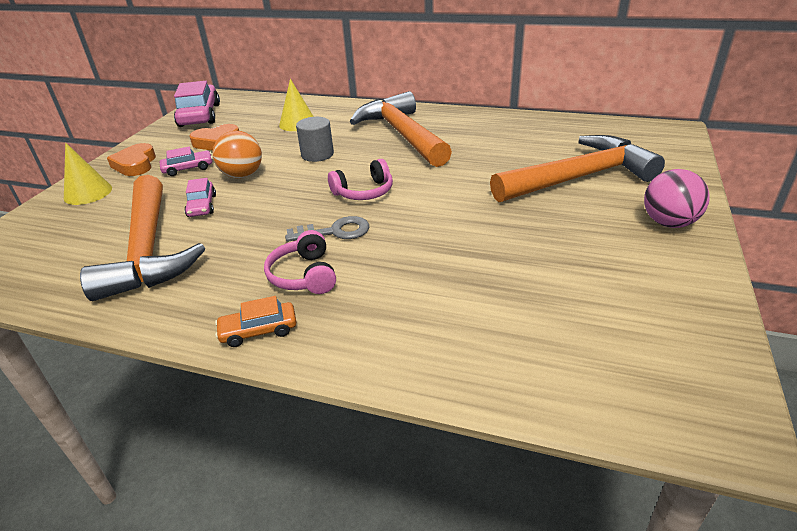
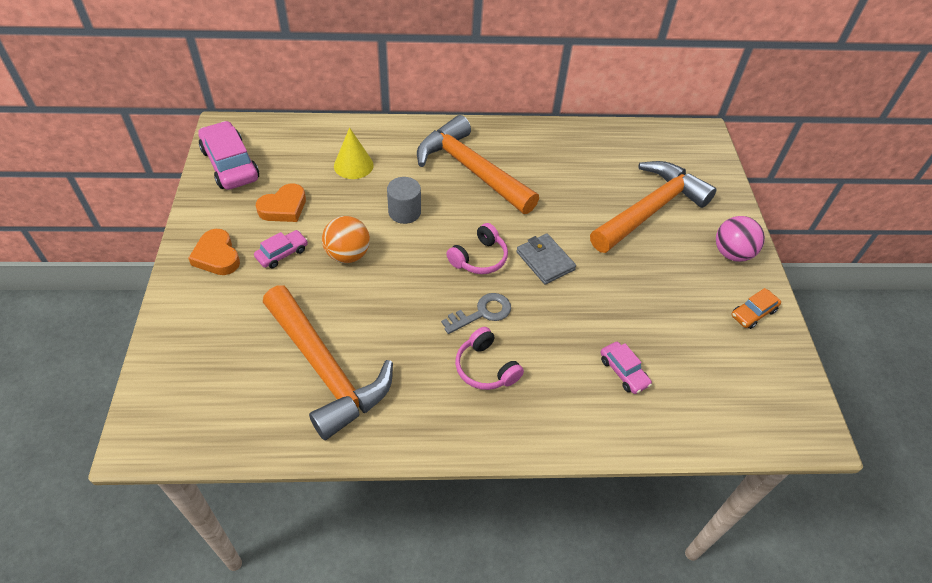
camera: 25 degrees left, 15 degrees up
(88, 193) = (198, 308): yellow cone -> none
(202, 206) = (336, 304): pink car -> pink car (623, 372)
(258, 330) = (485, 432): orange car -> orange car (753, 313)
(432, 202) = (545, 261): none -> grey wallet

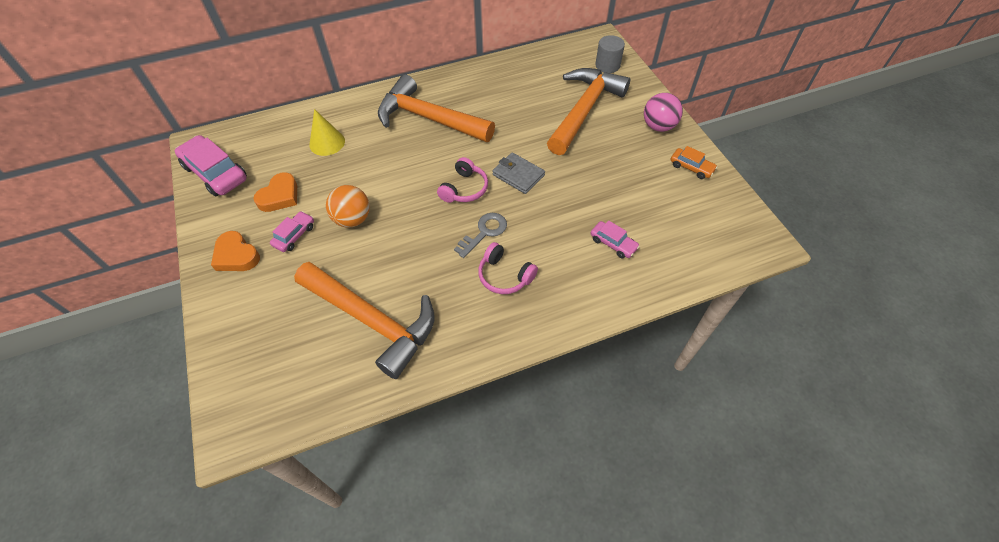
camera: 15 degrees left, 5 degrees up
(404, 212) = (387, 169): grey cylinder -> grey cylinder (607, 65)
(753, 313) = (691, 167): orange car -> orange car turned 90 degrees counterclockwise

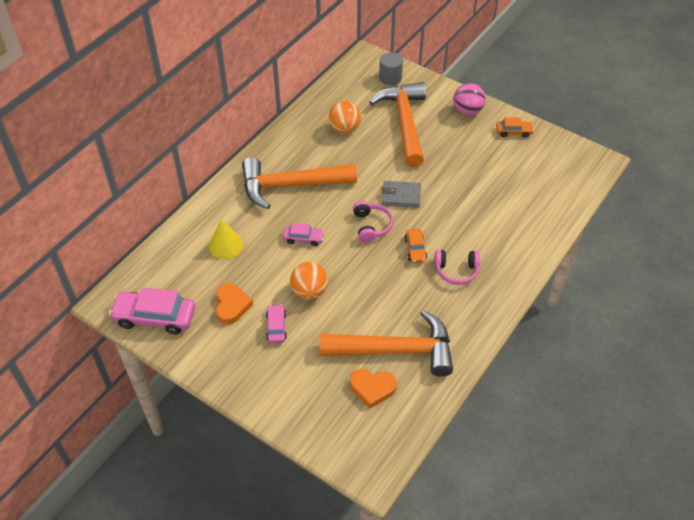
camera: 35 degrees left, 5 degrees down
(236, 255) = (245, 366): orange heart -> orange heart (372, 388)
(484, 232) = (415, 249): grey key -> orange car
(522, 92) = (344, 129): none -> orange ball
(613, 243) = (507, 211): pink car -> pink car (303, 238)

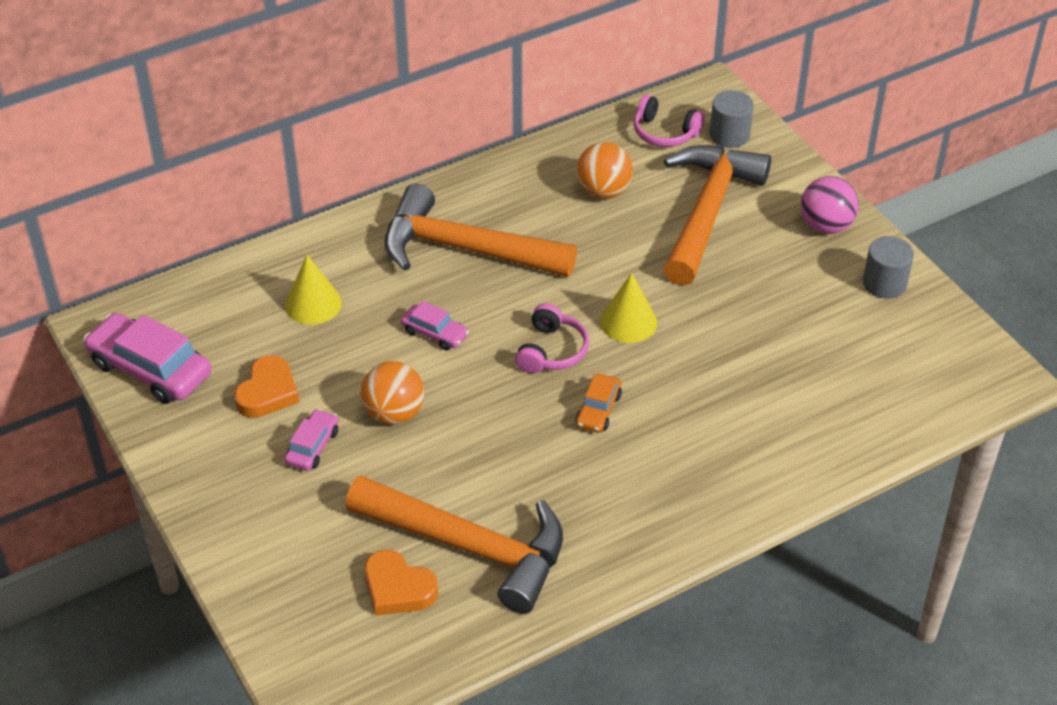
camera: 25 degrees right, 5 degrees down
(401, 196) = (628, 322): grey wallet -> yellow cone
(456, 271) = (643, 465): pink headphones -> pink headphones (664, 133)
(513, 132) = (884, 283): orange car -> grey cylinder

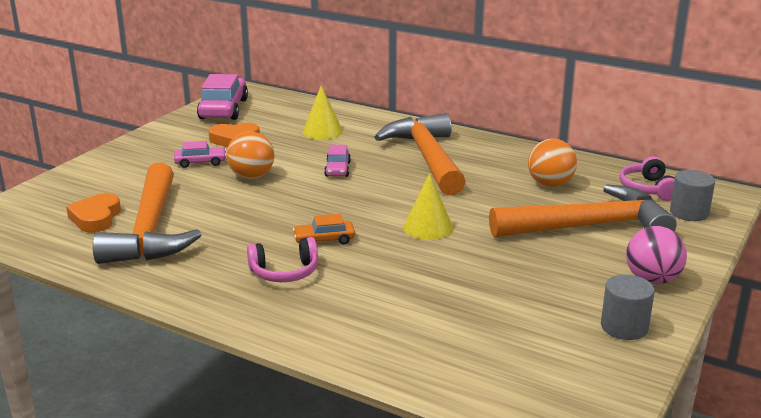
camera: 60 degrees right, 20 degrees down
(552, 351) = (365, 209): pink headphones -> pink headphones (284, 272)

